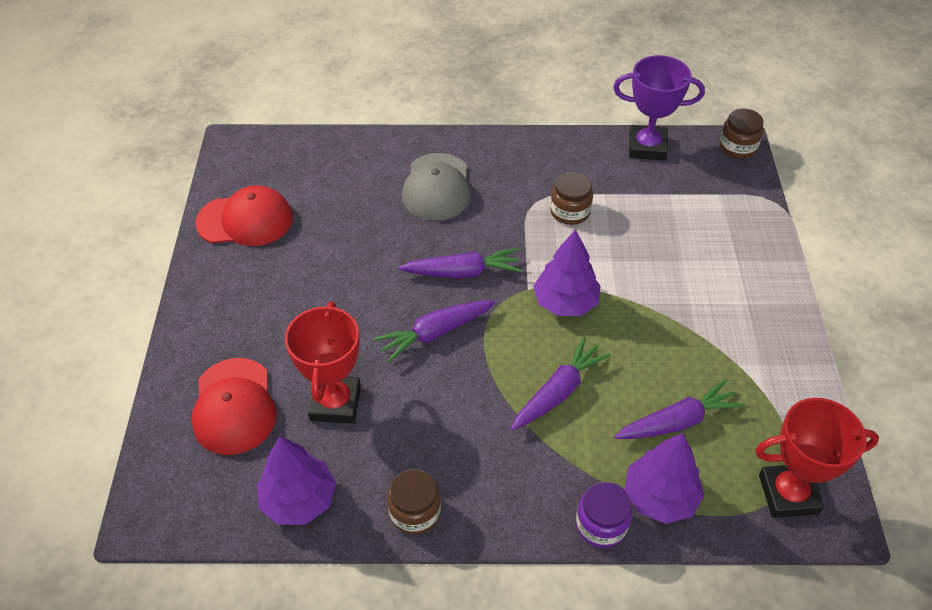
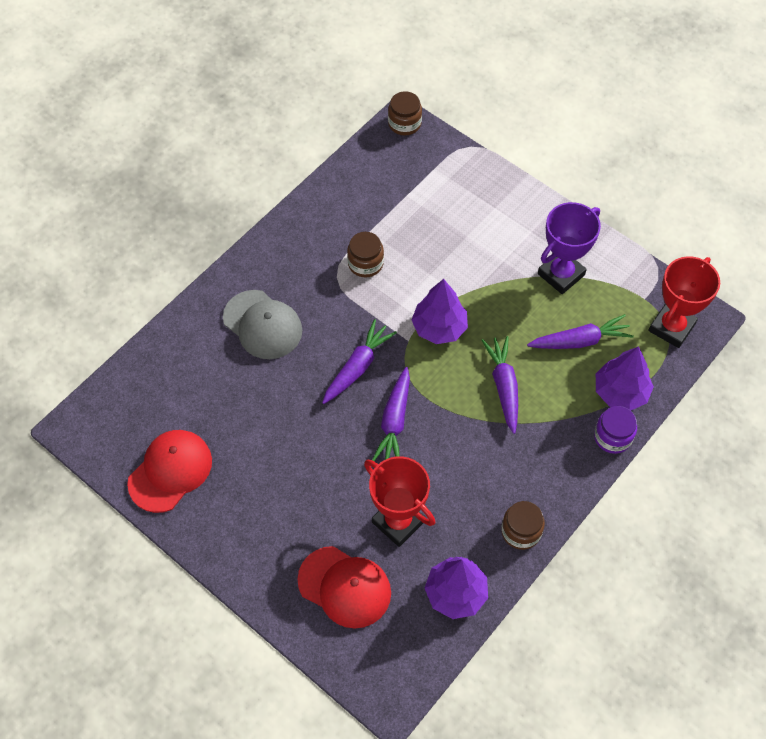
camera: 50 degrees left, 10 degrees up
(647, 147) = (353, 172): purple trophy -> purple trophy (561, 274)
(677, 421) = (580, 341): purple carrot -> purple carrot turned 60 degrees clockwise

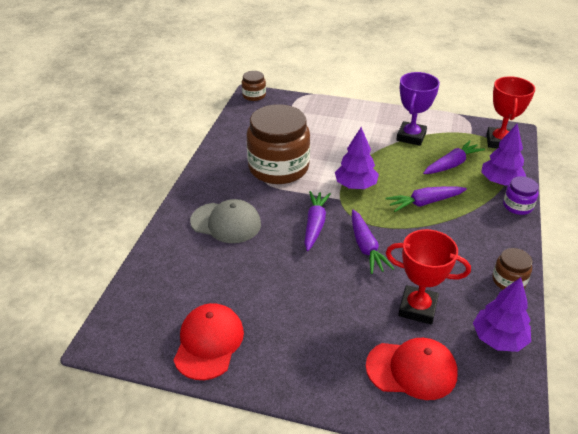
camera: 25 degrees left, 20 degrees down
(365, 263) = (278, 167): brown jar -> brown jar, size x2.20
(504, 386) = (424, 203): purple carrot -> purple carrot turned 75 degrees counterclockwise

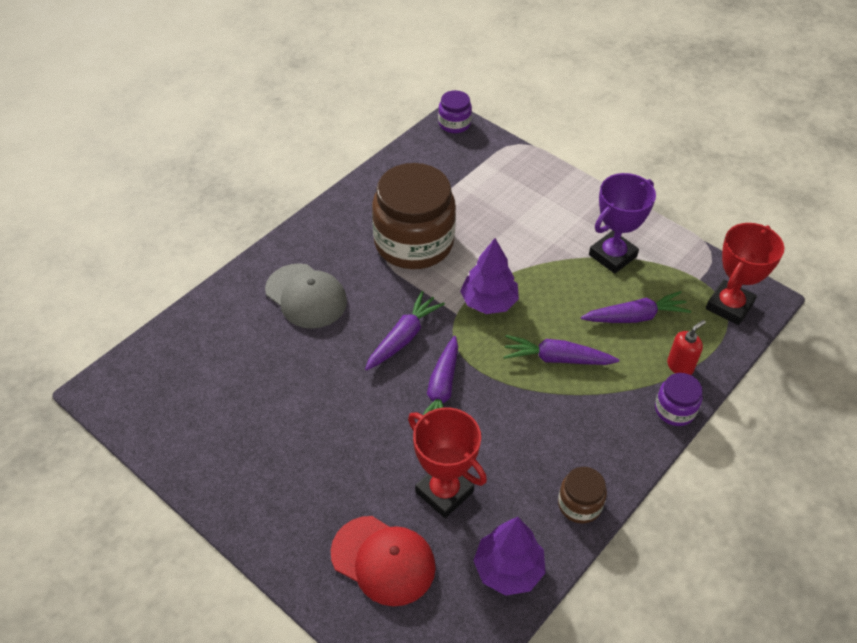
camera: 25 degrees right, 10 degrees up
(209, 343) = (198, 436): red cap -> none
(254, 95) = (454, 124): brown jar -> purple jar
(500, 182) = (680, 366): purple tree -> red soap dispenser

